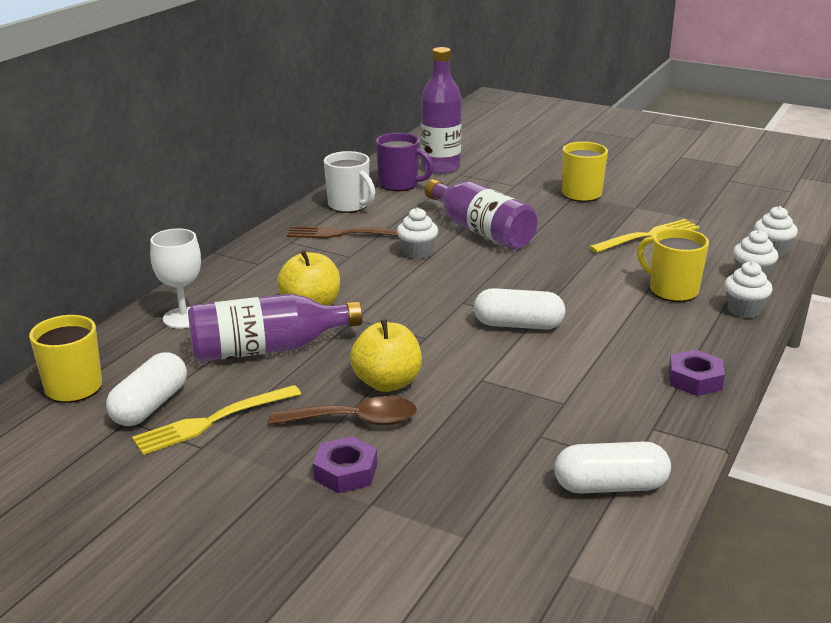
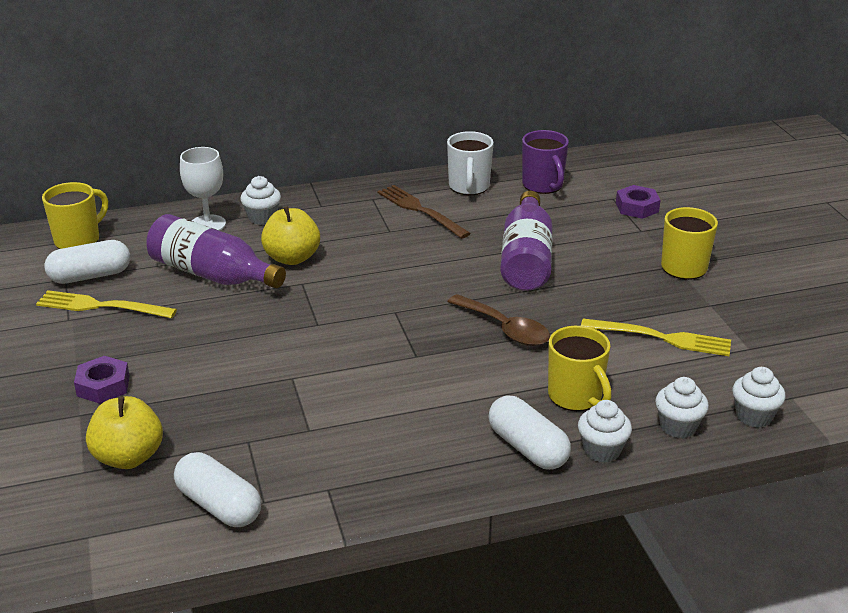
camera: 45 degrees right, 5 degrees up
(355, 420) = (168, 356): brown spoon -> brown spoon (505, 329)
(387, 383) = (233, 342): yellow apple -> yellow apple (128, 457)
(417, 252) = (441, 253): white cupcake -> white cupcake (262, 218)
(440, 167) = (609, 184): purple bottle -> none
(518, 325) = (397, 353): white capsule -> white capsule (528, 448)
(672, 290) = (576, 397): yellow mug -> yellow mug turned 150 degrees clockwise
(694, 379) = (434, 477): purple nut -> purple nut (637, 207)

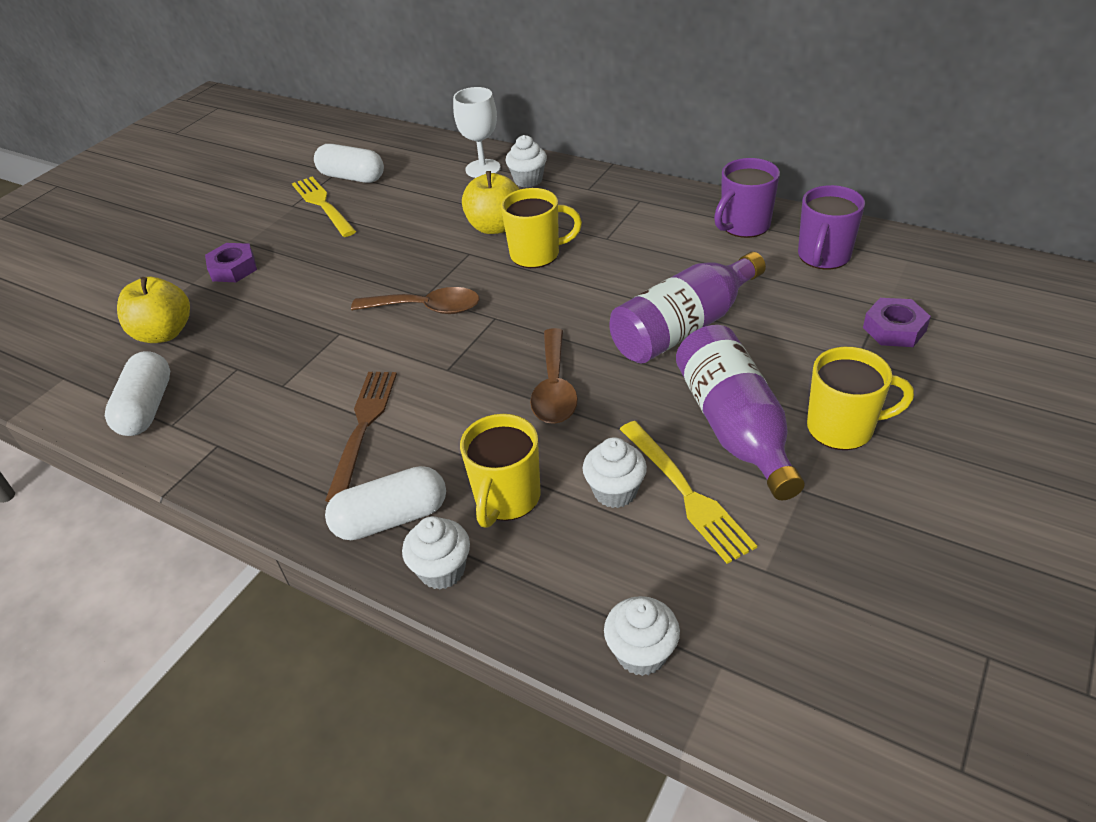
camera: 50 degrees right, 10 degrees up
(78, 240) = (387, 145): yellow mug -> yellow mug (536, 254)
(212, 274) = (422, 214): purple bottle -> purple bottle (734, 426)
(334, 330) = (427, 308): none -> brown spoon
(419, 210) = (662, 229): brown fork -> brown fork (363, 427)
(469, 187) = (744, 226): white mug -> purple mug
(528, 448) = (391, 518): white capsule -> white capsule turned 60 degrees clockwise
(678, 426) = (546, 602): white cupcake -> white cupcake (615, 491)

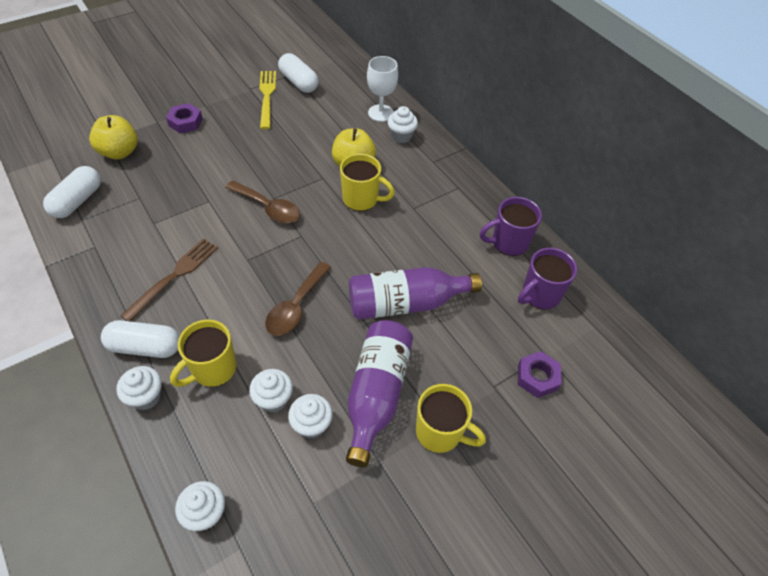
camera: 20 degrees right, 10 degrees up
(687, 494) = (311, 424): yellow fork -> white cupcake

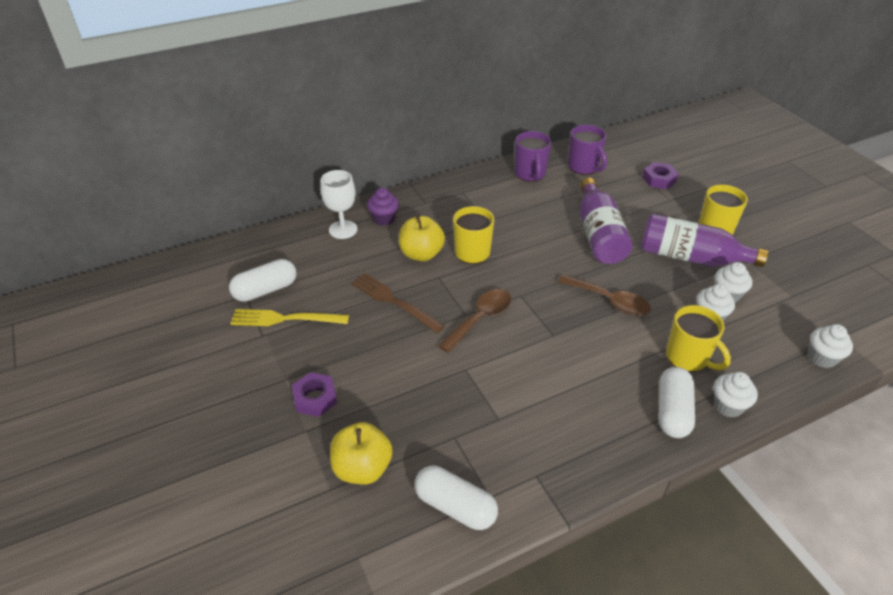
camera: 80 degrees left, 10 degrees down
(174, 276) = (578, 393): brown fork -> brown fork (393, 301)
(401, 136) = (384, 219): white cupcake -> purple cupcake

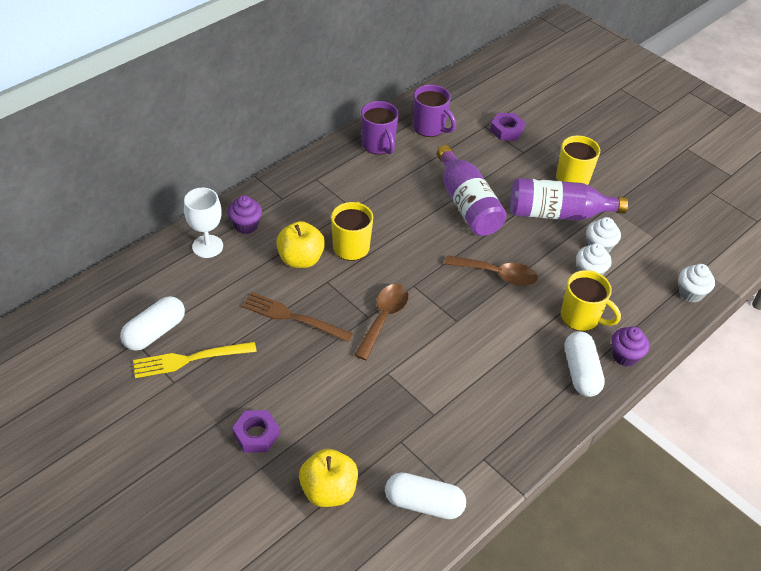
camera: 20 degrees left, 5 degrees up
(728, 406) = (625, 356): white cupcake -> purple cupcake

